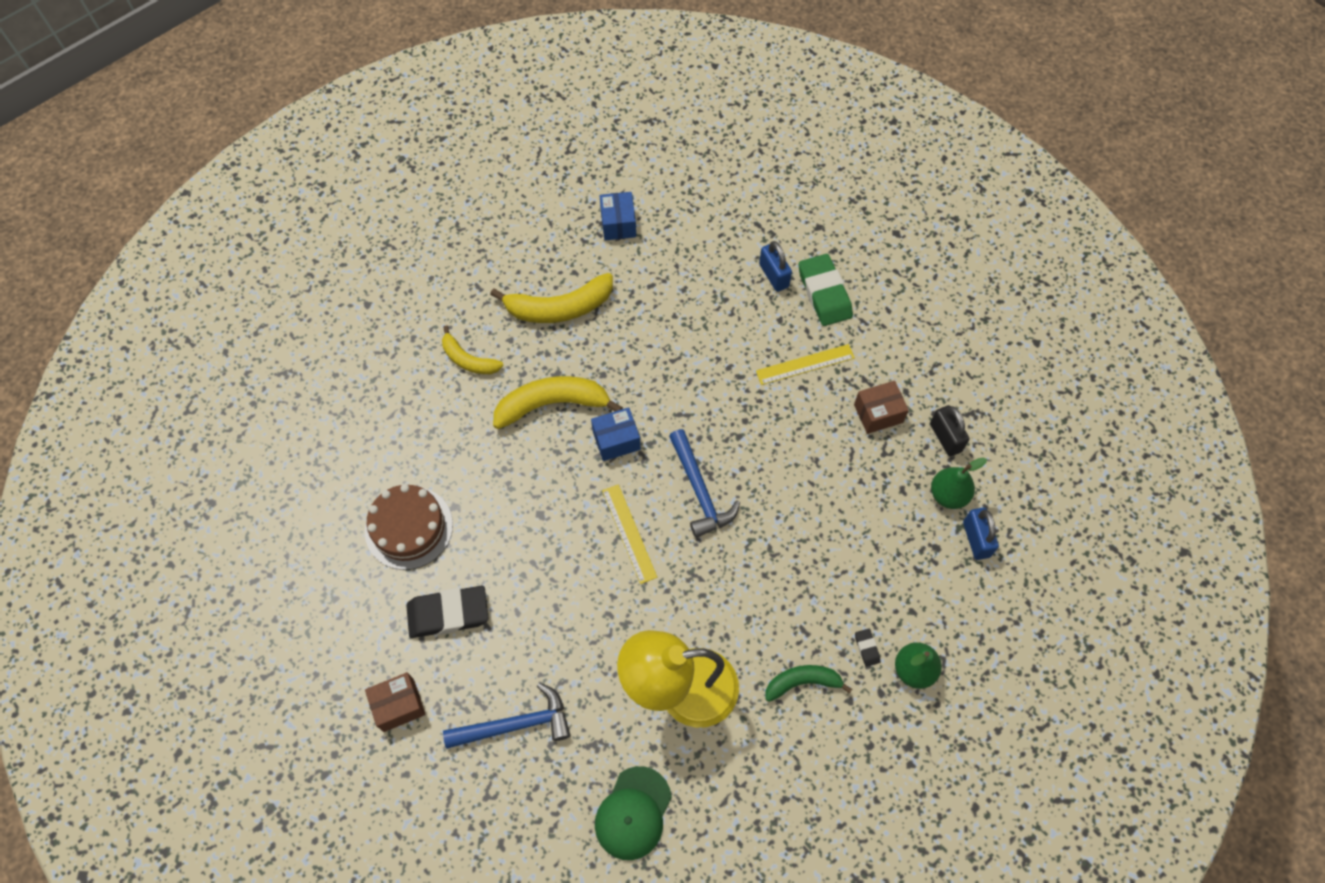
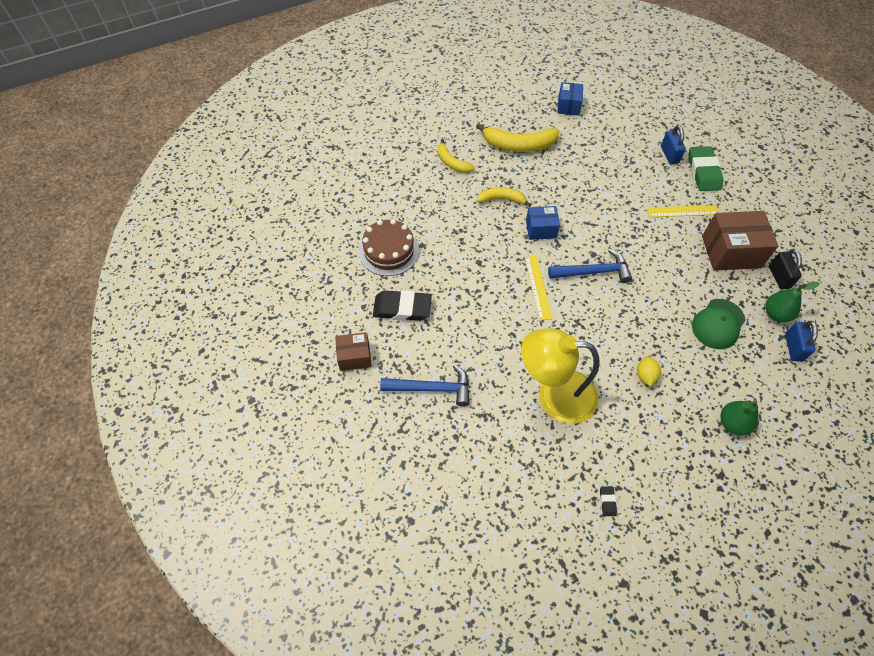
camera: 15 degrees right, 5 degrees down
(552, 404) = (501, 199): yellow banana -> yellow banana, size x0.61
(633, 813) = (503, 468): green cap -> green cap (718, 324)
(699, 490) = (593, 272): blue hammer -> blue hammer turned 90 degrees counterclockwise
(794, 630) = (645, 375): none -> yellow lemon
(802, 682) = (645, 411): green banana -> none
(867, 648) = (698, 400): black eraser -> black eraser (607, 501)
(878, 413) = (731, 251): brown box -> brown box, size x1.72

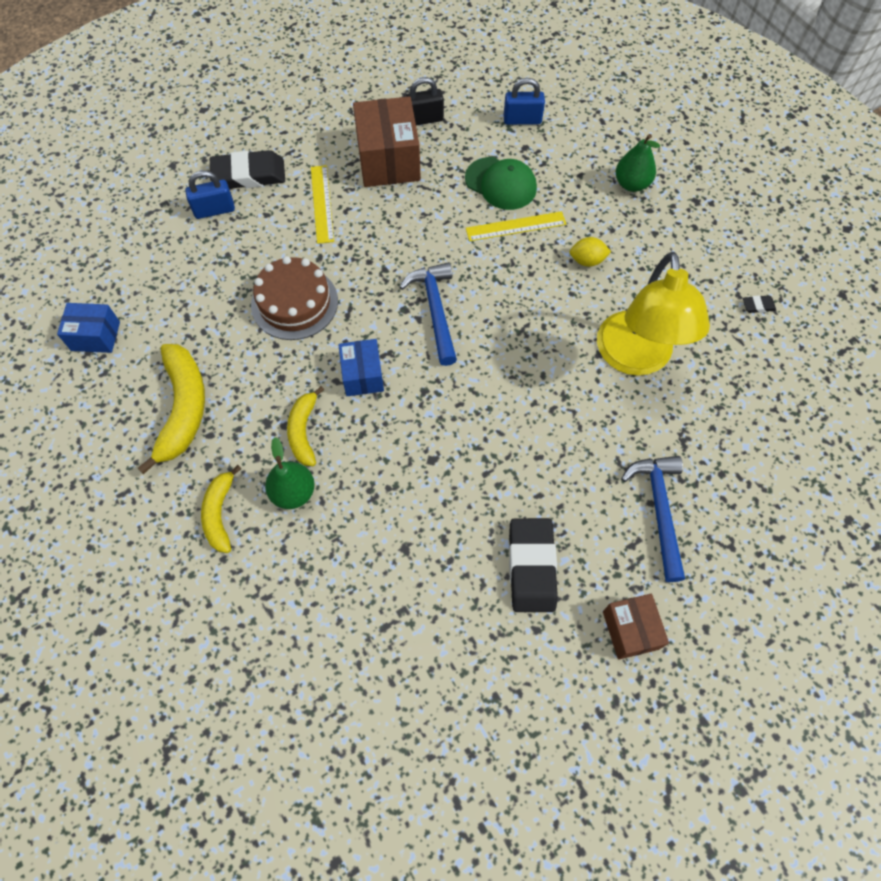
camera: 95 degrees left, 5 degrees up
(389, 251) = (421, 602): brown cake -> brown cake (294, 303)
(452, 162) = (220, 514): yellow banana -> yellow banana turned 135 degrees clockwise
(538, 287) = (469, 378): yellow ruler -> yellow ruler (515, 226)
(703, 172) = (249, 174): green eraser -> black eraser
(776, 314) = (478, 129): green pear -> green pear (293, 492)

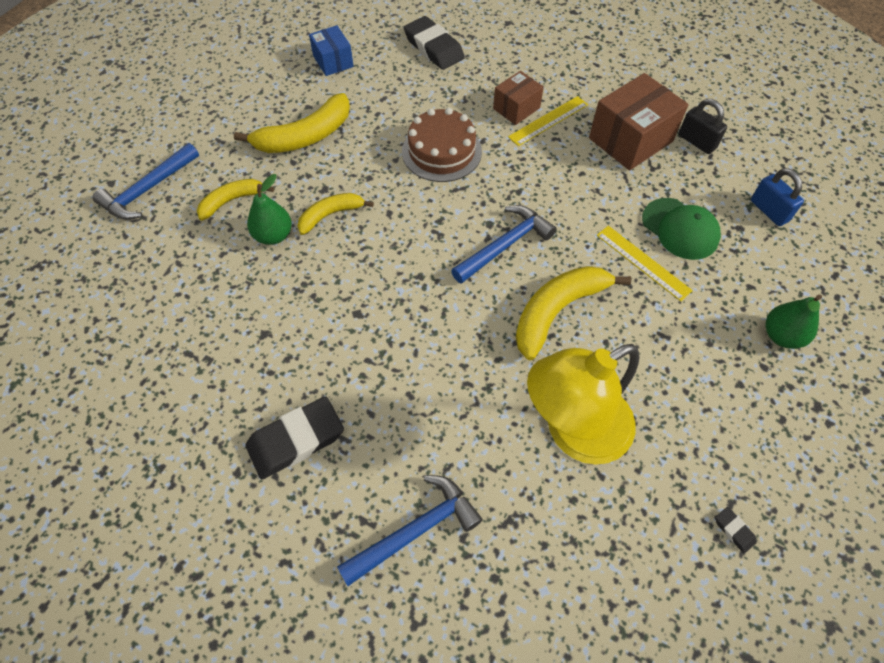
camera: 60 degrees right, 5 degrees down
(141, 593) = (148, 189): none -> blue hammer
(214, 210) = (488, 64): blue padlock -> none
(249, 174) = (537, 66): black eraser -> black eraser (434, 48)
(363, 375) = (406, 227): blue box -> none
(501, 184) = (680, 229): green cap -> green cap turned 45 degrees counterclockwise
(524, 309) = (557, 311): none -> yellow banana
(587, 261) = (654, 338): yellow lemon -> none
(630, 630) = (273, 558): brown box -> brown box (516, 108)

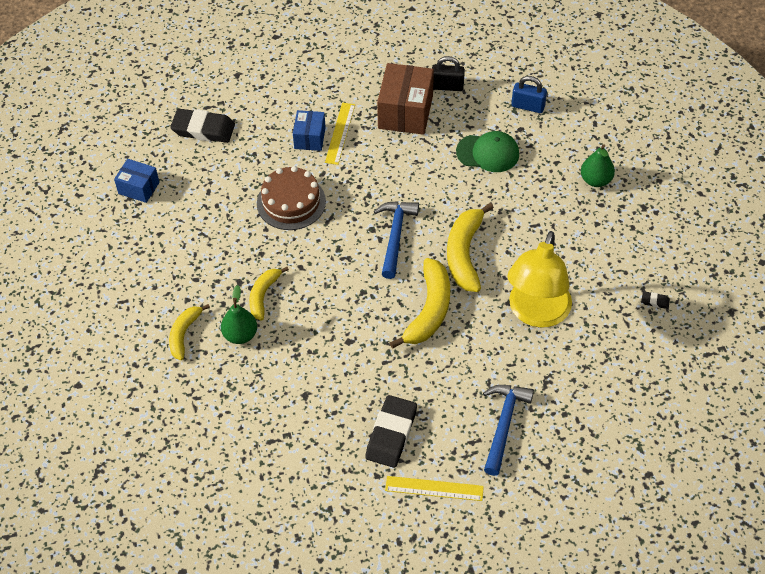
camera: 40 degrees left, 5 degrees down
(148, 189) = (113, 369): blue hammer -> none
(305, 136) = (183, 256): yellow banana -> yellow banana (429, 310)
(516, 108) = (310, 138): brown box -> blue box
(643, 262) = (485, 189): yellow ruler -> yellow ruler (434, 488)

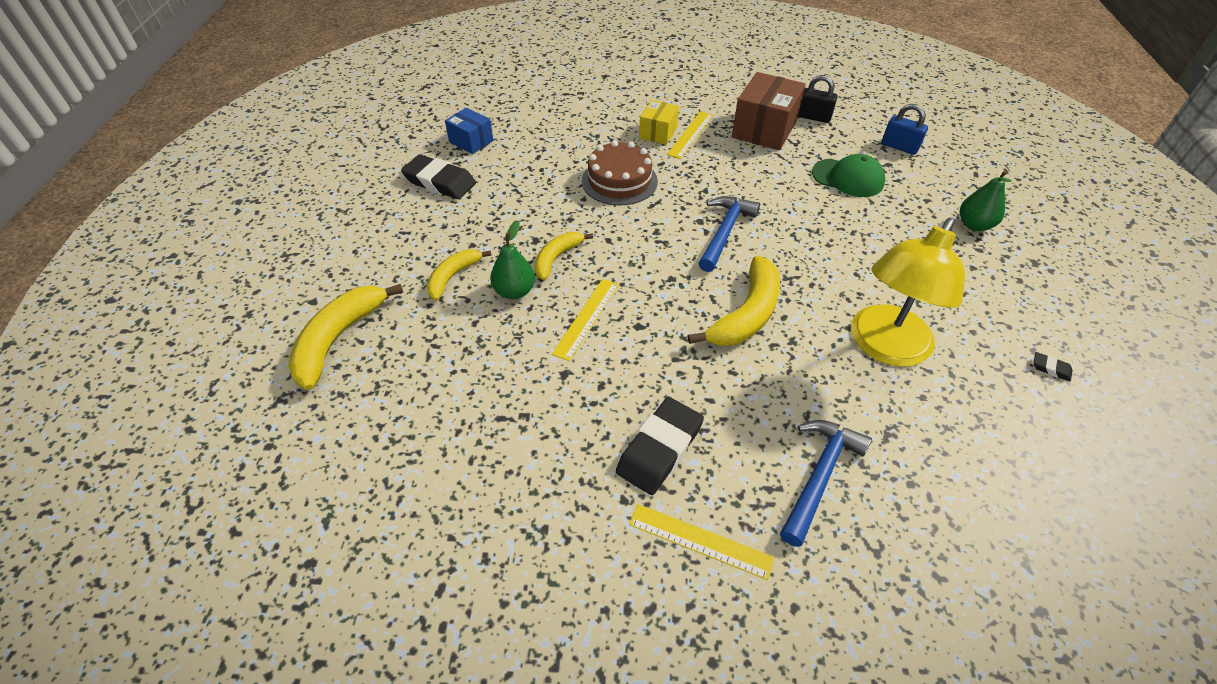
camera: 15 degrees right, 5 degrees down
(203, 129) = (555, 109): black eraser -> black eraser (440, 182)
(306, 344) = (586, 318): none -> yellow ruler
(310, 138) = (658, 133): blue box -> yellow box
(464, 254) = (803, 265): yellow banana -> yellow banana (338, 339)

